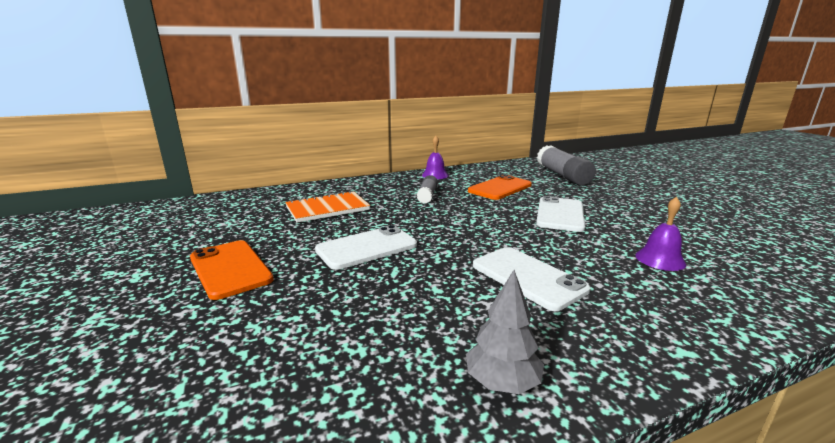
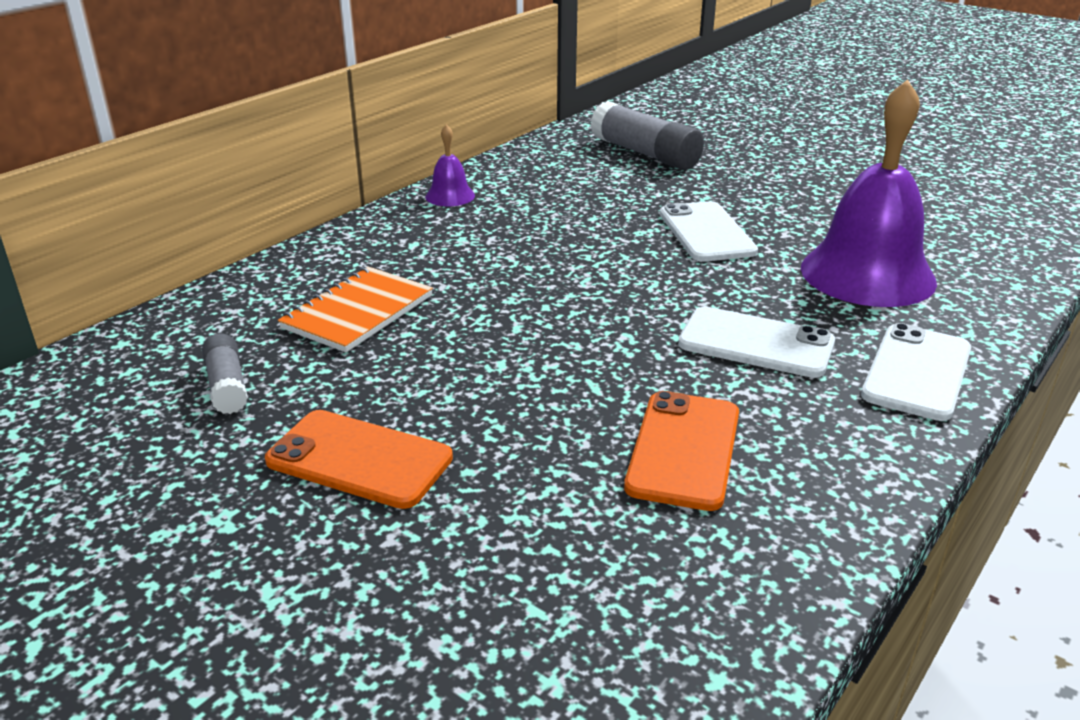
camera: 30 degrees left, 10 degrees up
(367, 248) = (513, 363): white phone -> white phone (917, 372)
(427, 196) = (488, 244): grey glue stick -> grey glue stick (227, 386)
(500, 188) = (581, 201): orange phone -> orange phone (684, 450)
(502, 382) = (840, 469): grey tree -> none
(660, 259) = (867, 274): purple bell -> purple bell, size x2.26

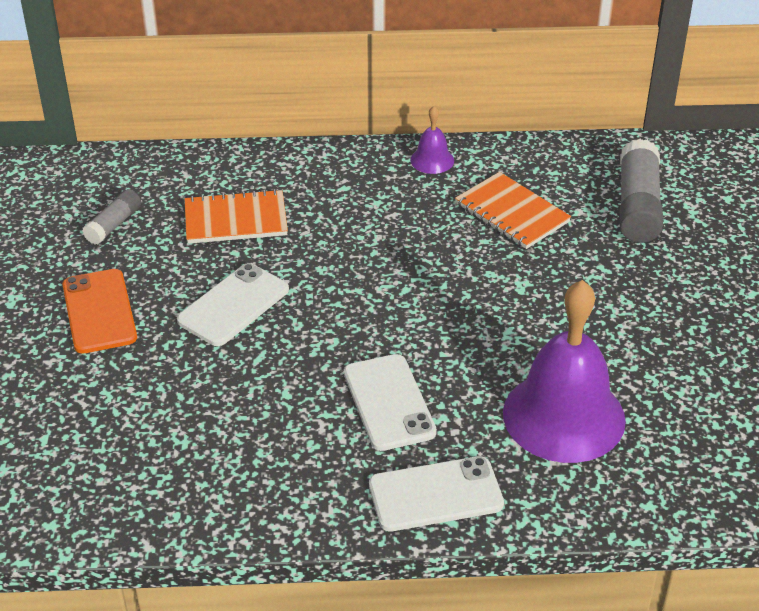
camera: 50 degrees right, 10 degrees up
(576, 195) = (512, 213): none -> orange notebook
(684, 450) = (229, 426): orange phone -> none
(706, 232) = (531, 305): white phone -> white phone (233, 305)

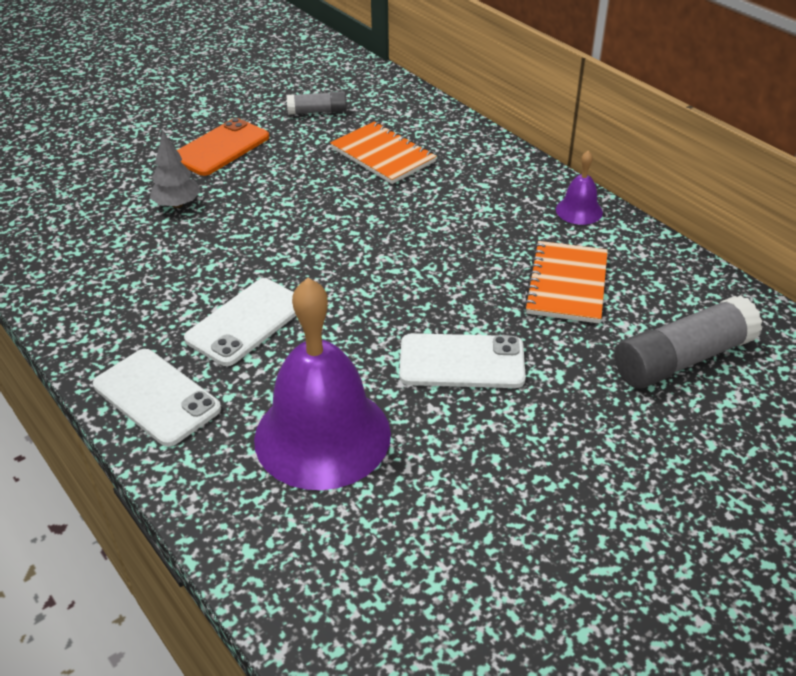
camera: 55 degrees right, 0 degrees up
(164, 378) = (177, 204): none -> grey tree
(233, 305) = (285, 198): white phone -> white phone (462, 362)

